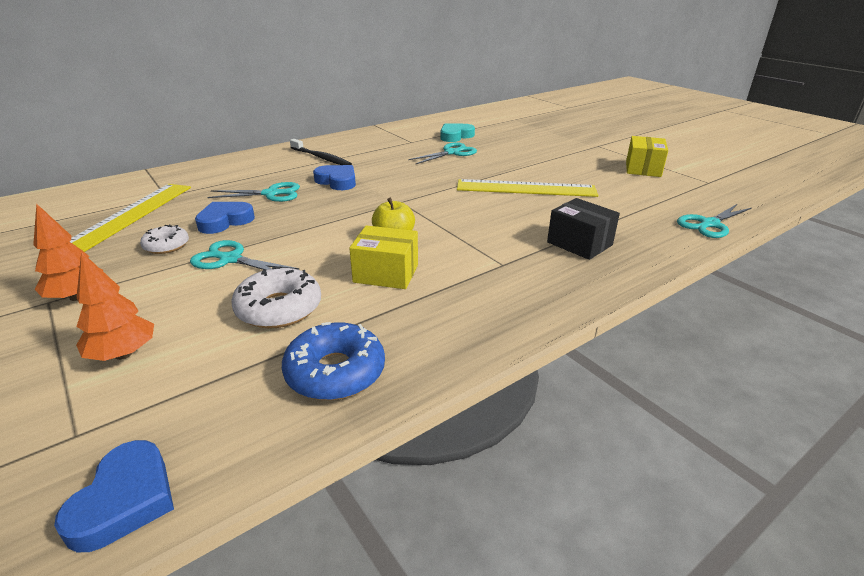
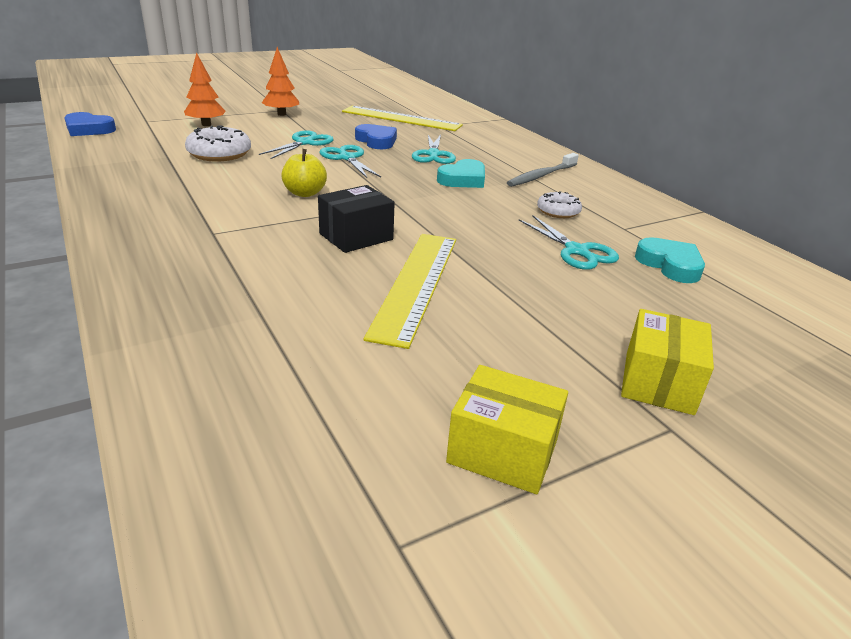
camera: 95 degrees right, 0 degrees up
(166, 246) = (340, 128): white donut -> white donut (558, 211)
(321, 158) = (541, 176): black toothbrush -> grey toothbrush
(335, 372) = (127, 164): blue donut -> none
(337, 181) = (463, 179): blue heart -> turquoise heart
(386, 273) = (240, 185): yellow box -> yellow box (658, 382)
(579, 243) = (221, 285): black box -> black box (356, 236)
(709, 224) = (192, 433): turquoise scissors -> turquoise scissors (347, 158)

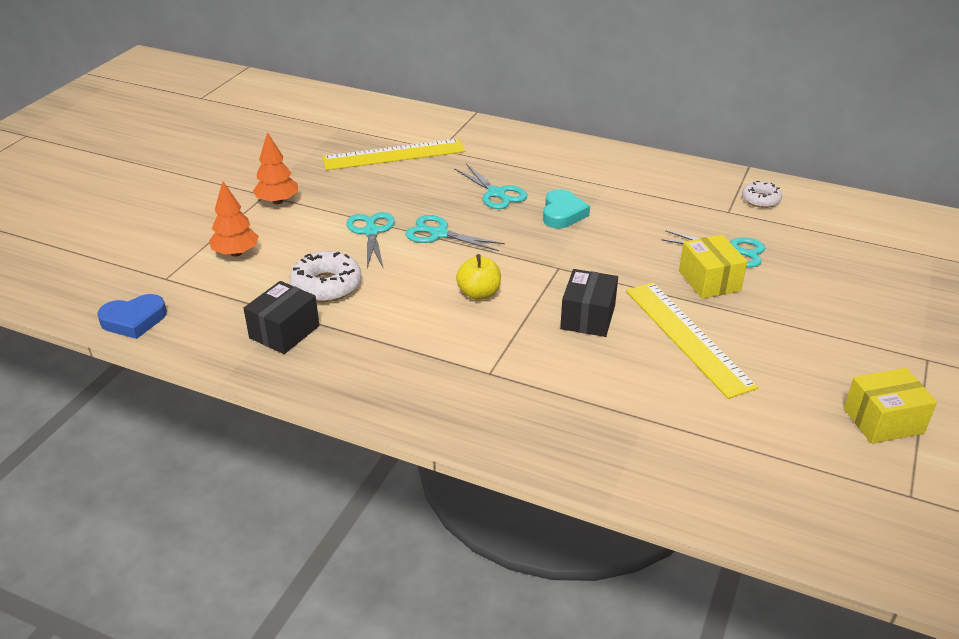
camera: 35 degrees left, 5 degrees up
(145, 162) = (284, 332): none -> black box
(376, 141) = (425, 198): blue heart -> none
(541, 176) = (607, 180): grey toothbrush -> none
(558, 211) = (670, 216): white donut -> white donut (760, 200)
(658, 382) = (890, 333): yellow box -> yellow box (709, 281)
(670, 265) = (792, 234): turquoise heart -> none

